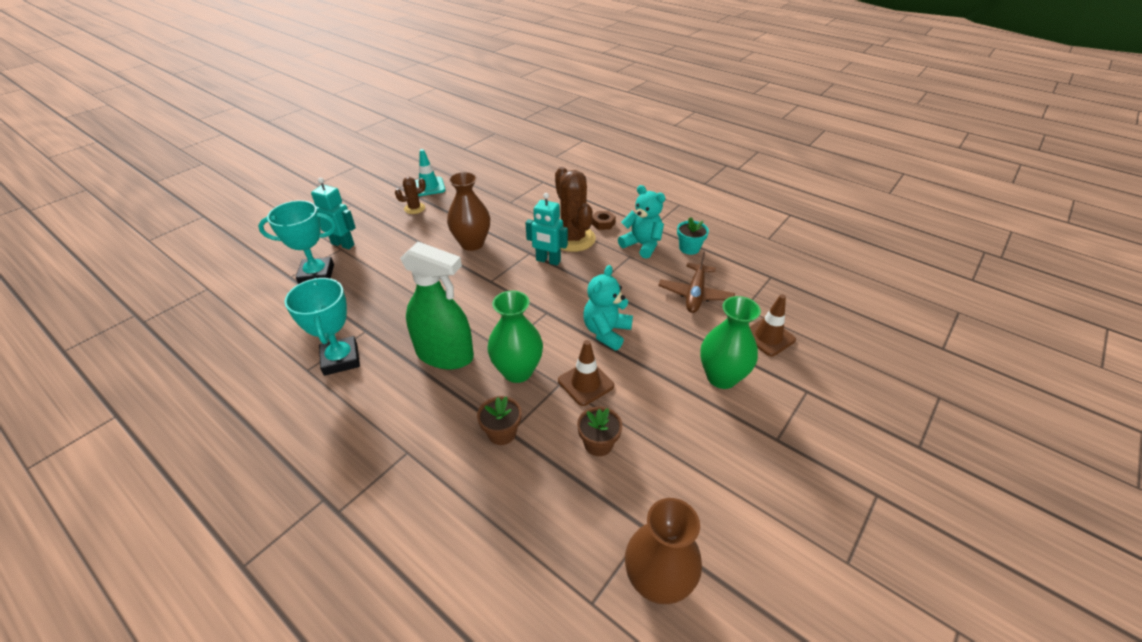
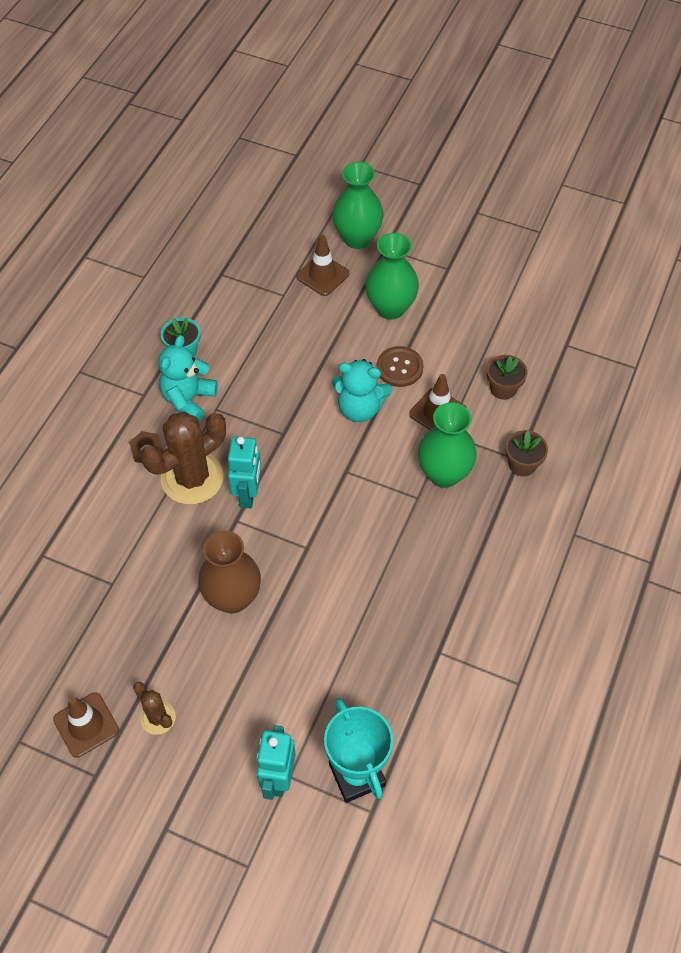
camera: 105 degrees left, 15 degrees up
(341, 359) = (491, 655): turquoise trophy -> none
(429, 187) = (86, 725): turquoise traffic cone -> brown traffic cone
(445, 354) = (445, 550): green spray bottle -> none
(645, 367) = (399, 368): none -> brown button
(657, 581) = (603, 333): brown vase -> none
(695, 294) = (272, 338): brown plane -> none
(820, 371) = (357, 238): none -> green vase

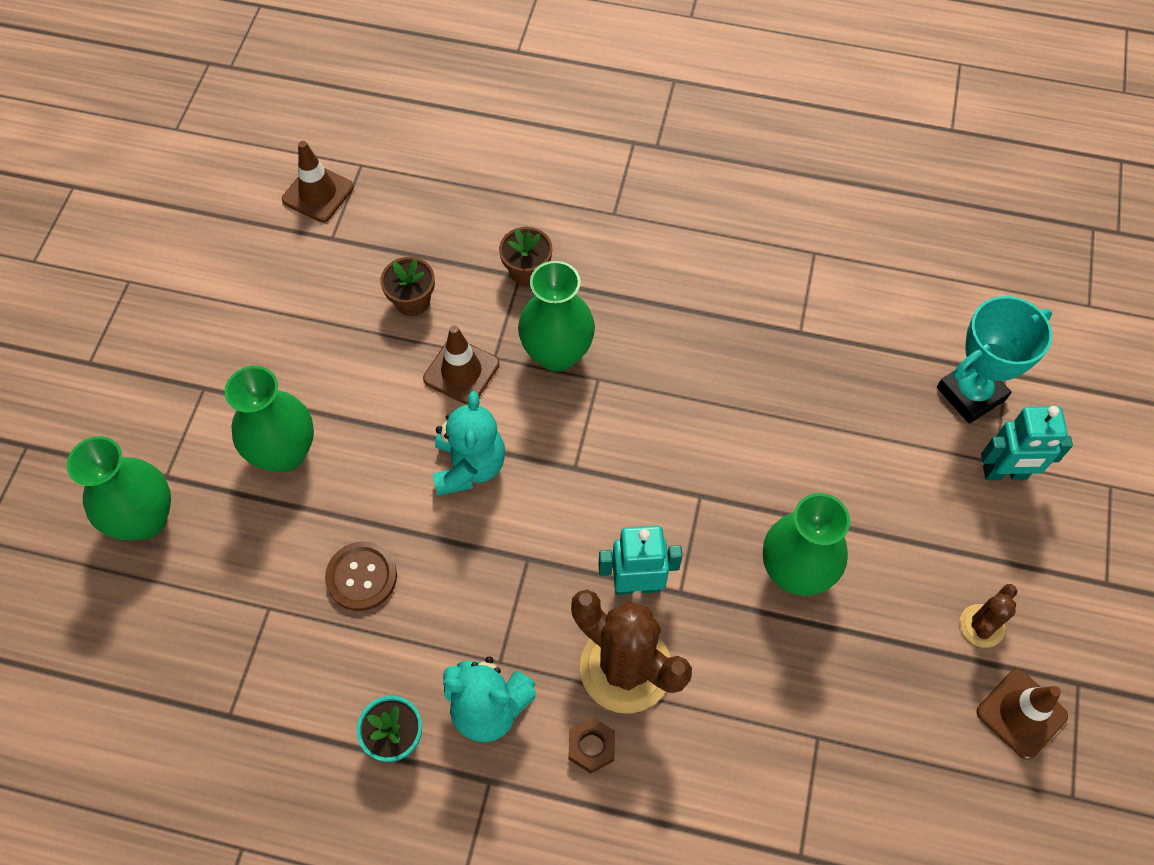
camera: 100 degrees left, 5 degrees up
(232, 598) = (795, 572): brown vase -> green vase
(322, 275) = (224, 557): brown traffic cone -> brown traffic cone (318, 193)
(399, 368) = (392, 426): brown button -> brown button (361, 577)

